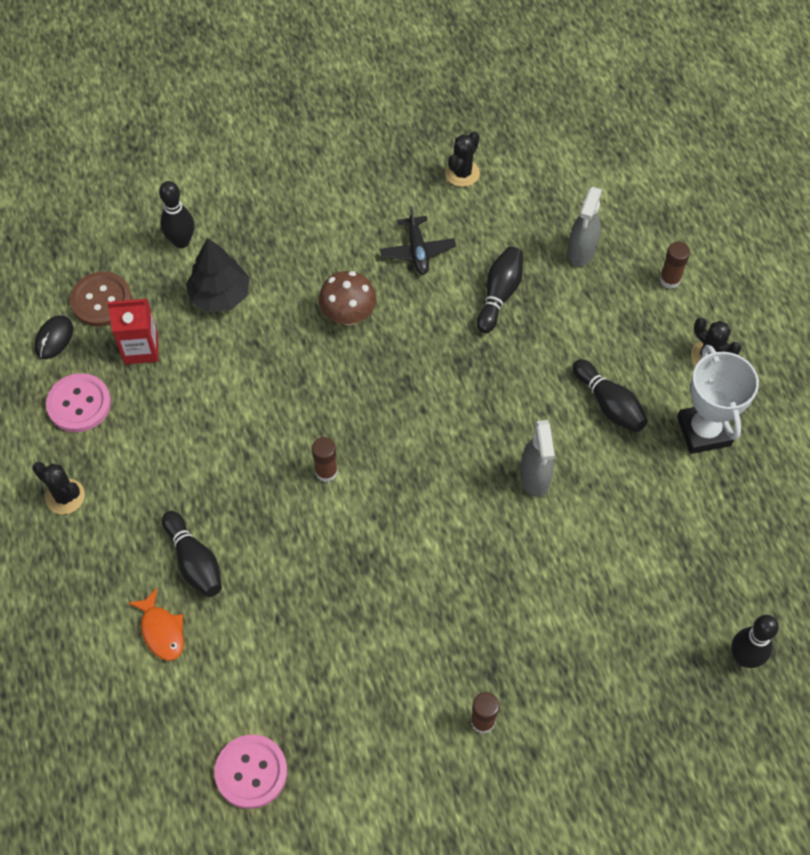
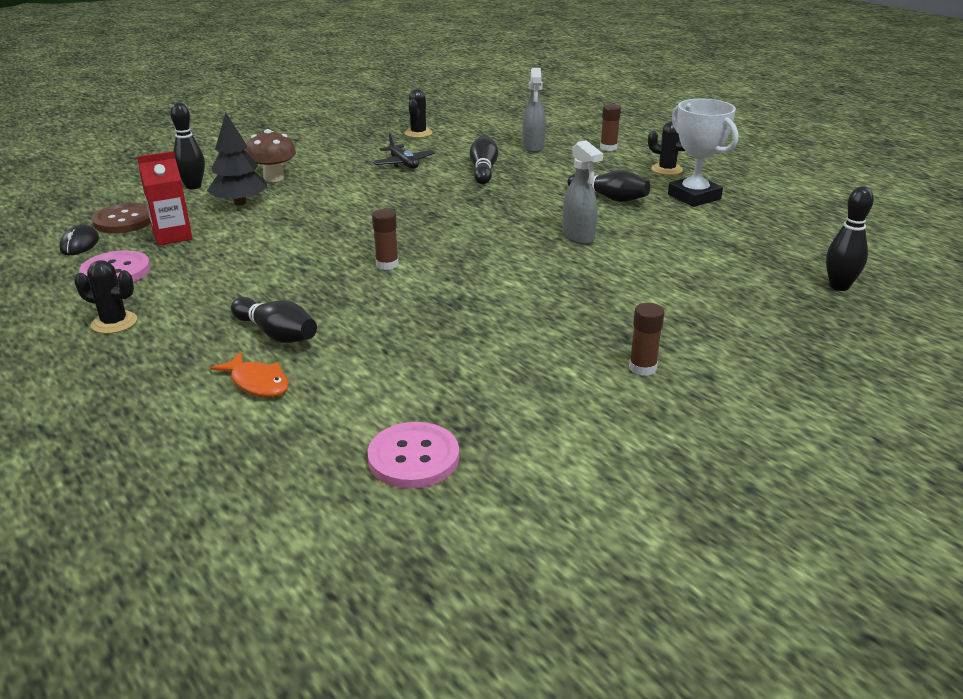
camera: 20 degrees left, 30 degrees down
(348, 315) = (362, 195): brown mushroom -> brown mushroom (274, 178)

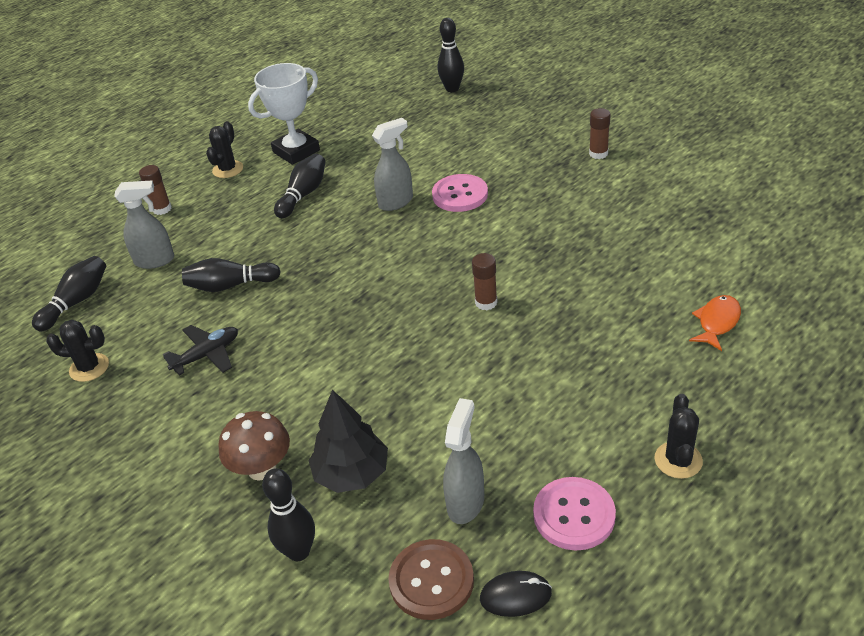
camera: 95 degrees left, 10 degrees up
(172, 236) = (466, 502): red carton -> grey spray bottle
(276, 334) = (641, 336): black bowling pin -> black bowling pin (76, 302)
(413, 458) = (753, 226): pink button -> pink button (460, 195)

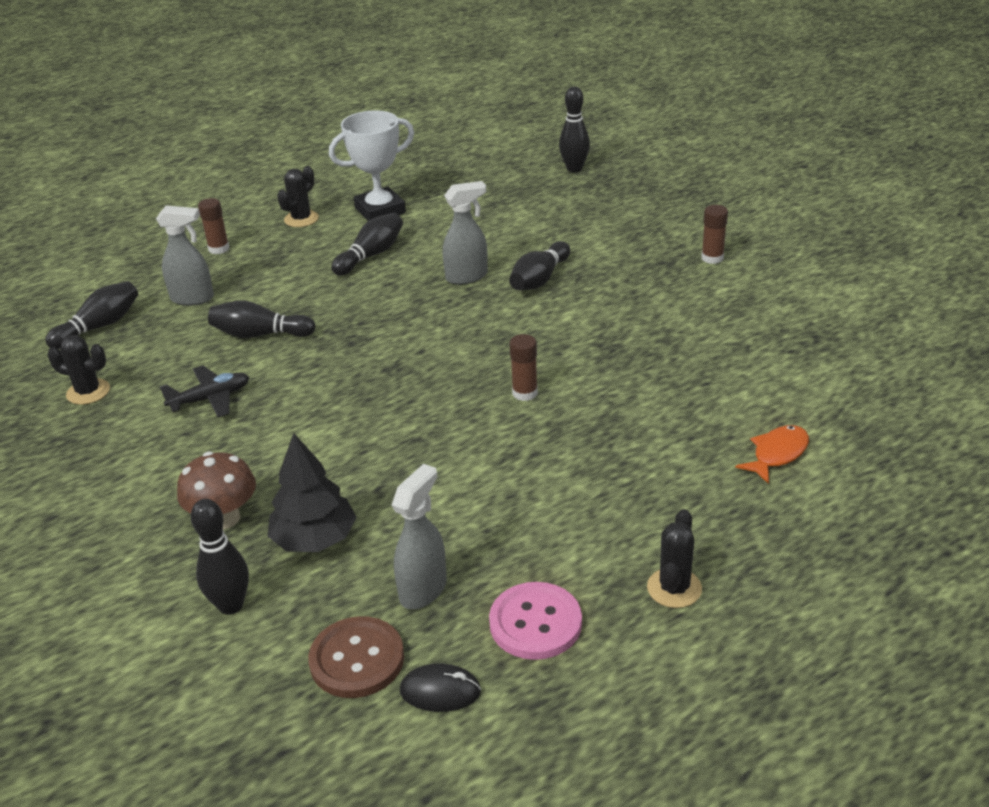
camera: 10 degrees right, 5 degrees down
(460, 195) = (539, 279): pink button -> black bowling pin

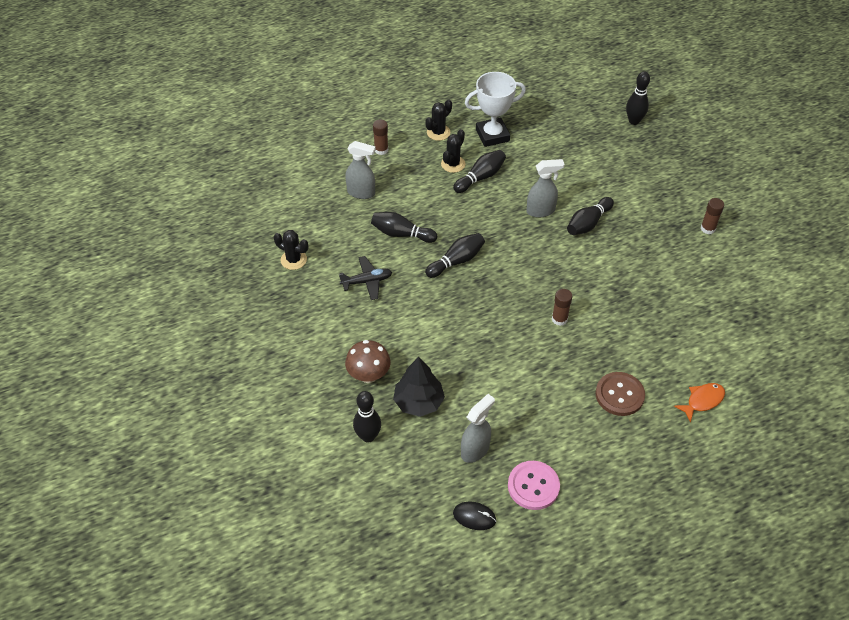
camera: 10 degrees right, 15 degrees up
(99, 326) = (301, 205): black bowling pin -> black bowling pin (456, 261)
(357, 659) = (432, 487): brown button -> brown button (619, 395)
(674, 588) = (615, 481): black cactus -> black cactus (453, 164)

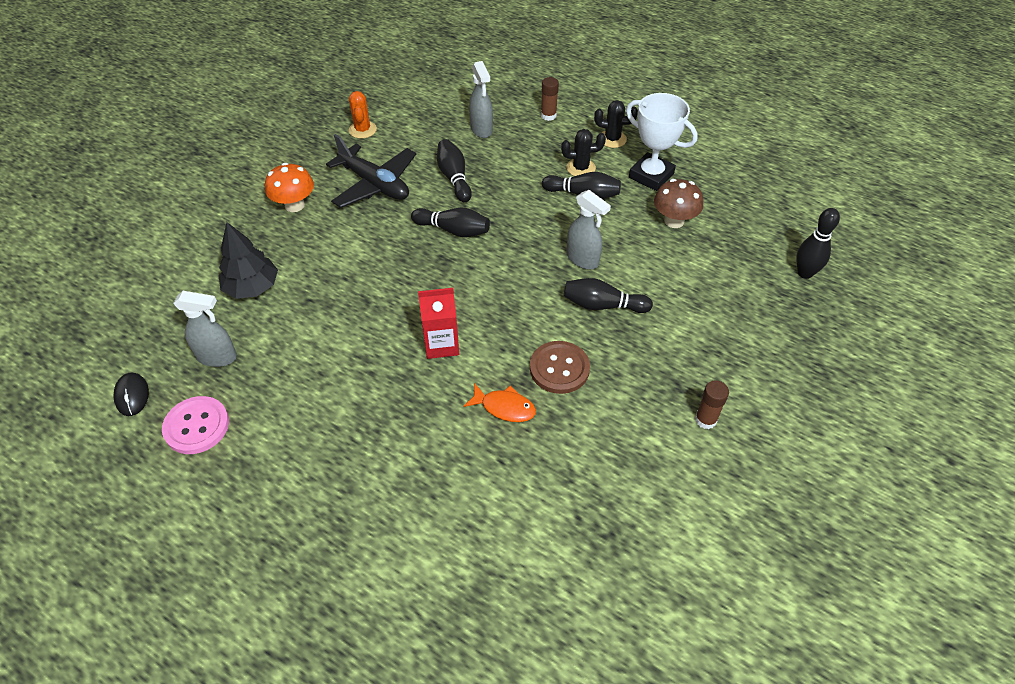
camera: 55 degrees right, 0 degrees up
(293, 260) = (362, 130): black cactus -> orange cactus
(347, 339) = (294, 205): none -> orange mushroom
(367, 281) = (375, 184): black plane -> black plane, size x1.66
(368, 375) = (262, 239): brown mushroom -> brown mushroom (674, 221)
(368, 436) = (188, 272): black bowling pin -> none
(559, 319) = (441, 344): brown glue stick -> red carton
(619, 395) = (371, 447): brown button -> brown button (559, 368)
(702, 401) = (419, 536): orange fish -> orange fish (504, 407)

